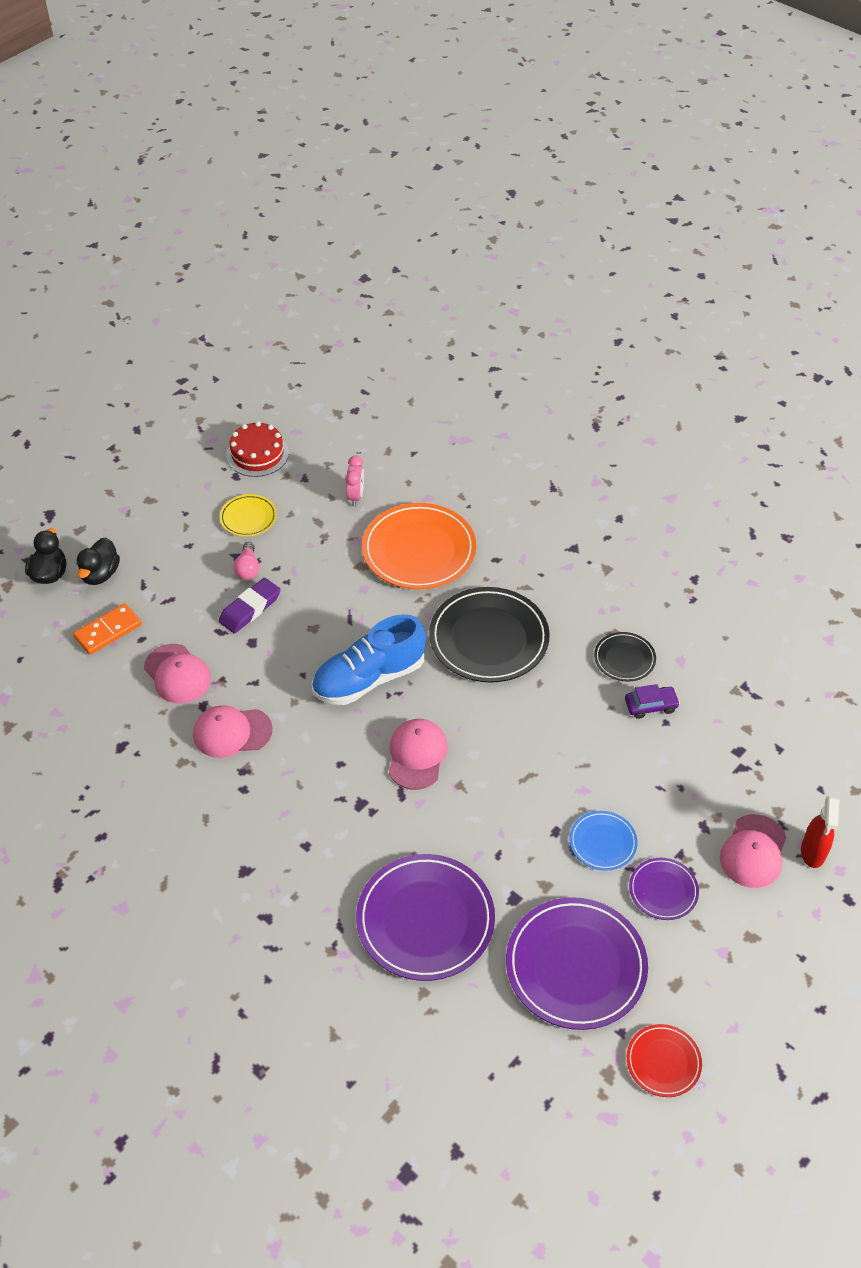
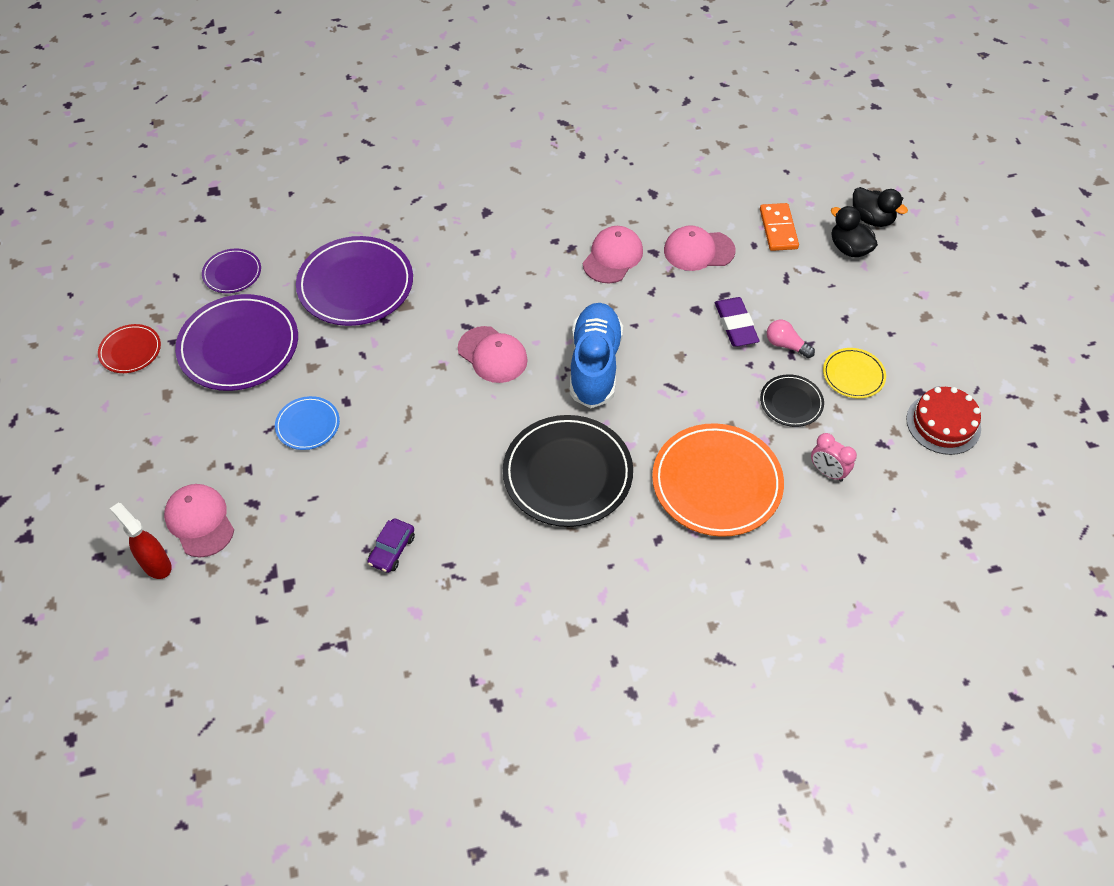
camera: 125 degrees right, 5 degrees up
(624, 659) = (457, 566): black plate -> black plate (791, 402)
(663, 890) = (234, 436): purple plate -> purple plate (232, 273)

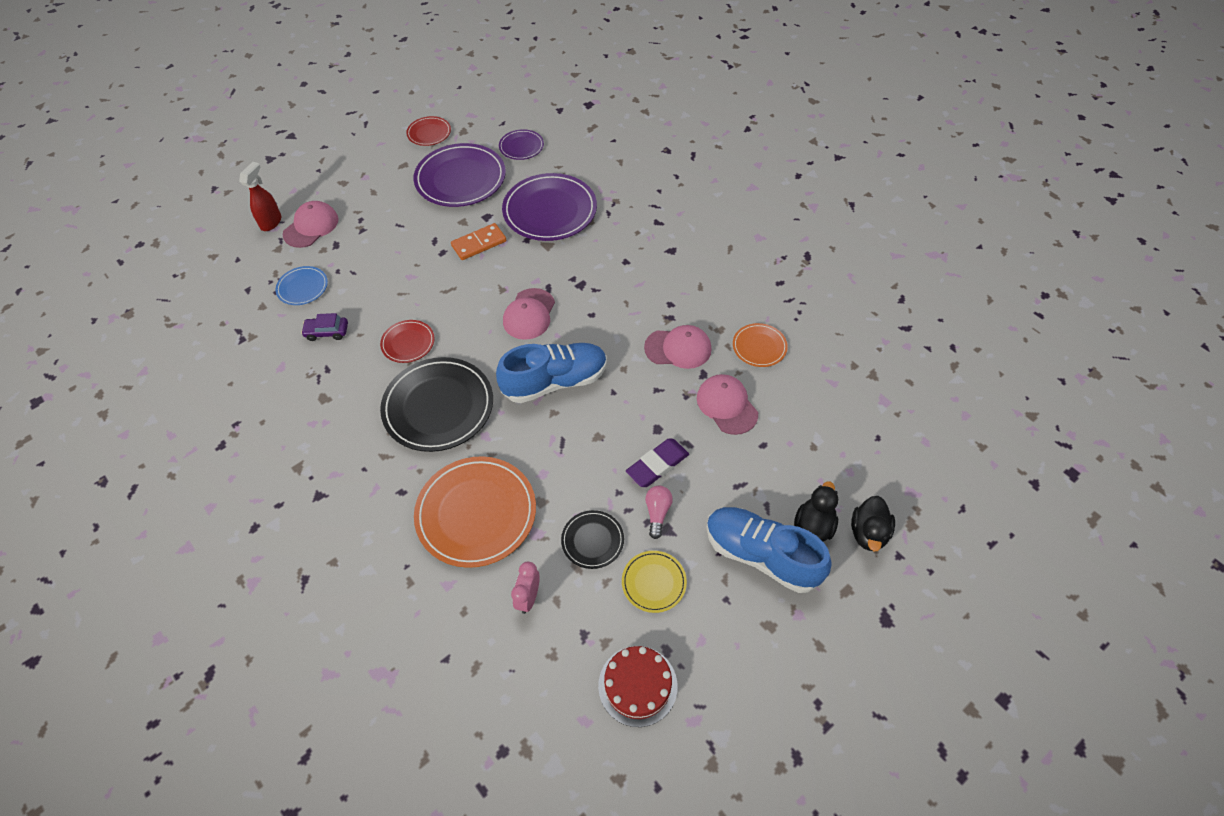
camera: 65 degrees right, 0 degrees up
(308, 425) = (412, 242): blue plate -> blue plate (302, 287)
(461, 475) = (408, 343): none -> red plate
(647, 201) = (759, 347): none -> orange plate
(778, 229) = (797, 457): orange domino -> orange domino (479, 243)
(861, 293) = (761, 555): none -> blue shoe

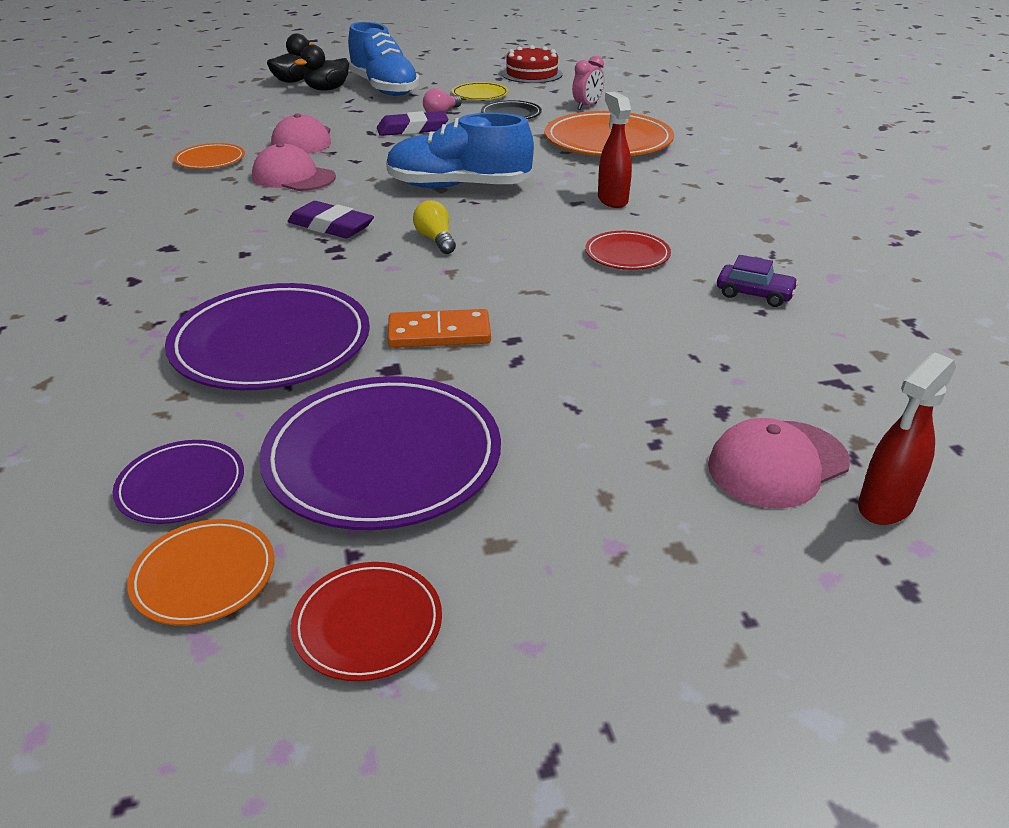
camera: 155 degrees left, 20 degrees down
(302, 287) = (798, 360): blue plate -> none
(438, 407) = (612, 200): black plate -> red spray bottle
(486, 128) = (204, 575): none -> orange plate
(529, 314) = (436, 240): pink cap -> yellow light bulb
(601, 303) = (331, 226): none -> purple eraser

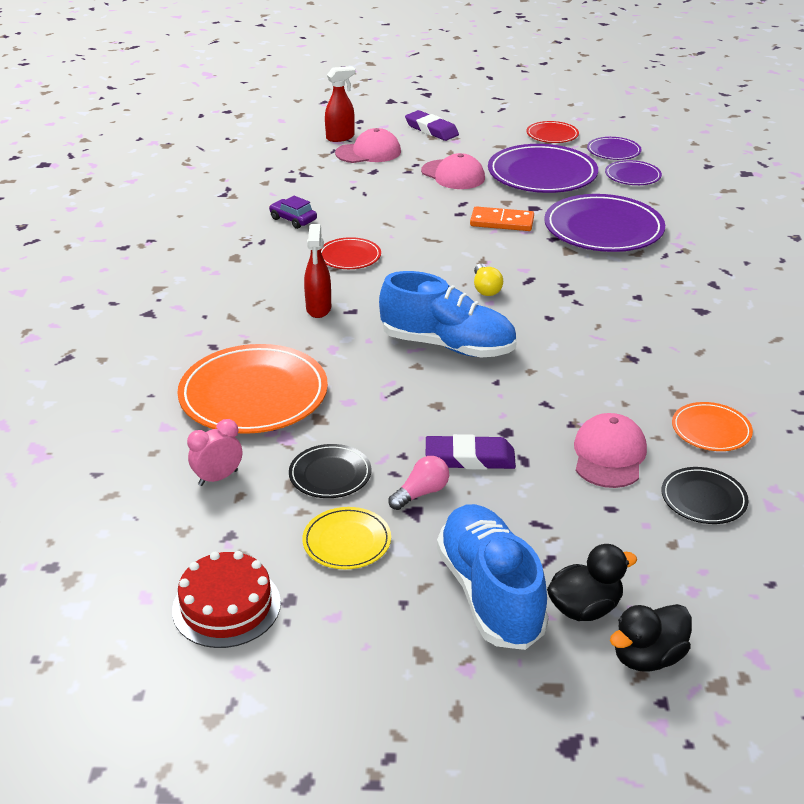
camera: 165 degrees left, 0 degrees up
(204, 575) = (613, 151): orange plate -> purple plate
(235, 129) = (703, 499): none -> black plate
(293, 177) = (611, 385): pink cap -> pink cap (453, 175)
(331, 226) = (570, 314): purple eraser -> purple eraser (431, 130)

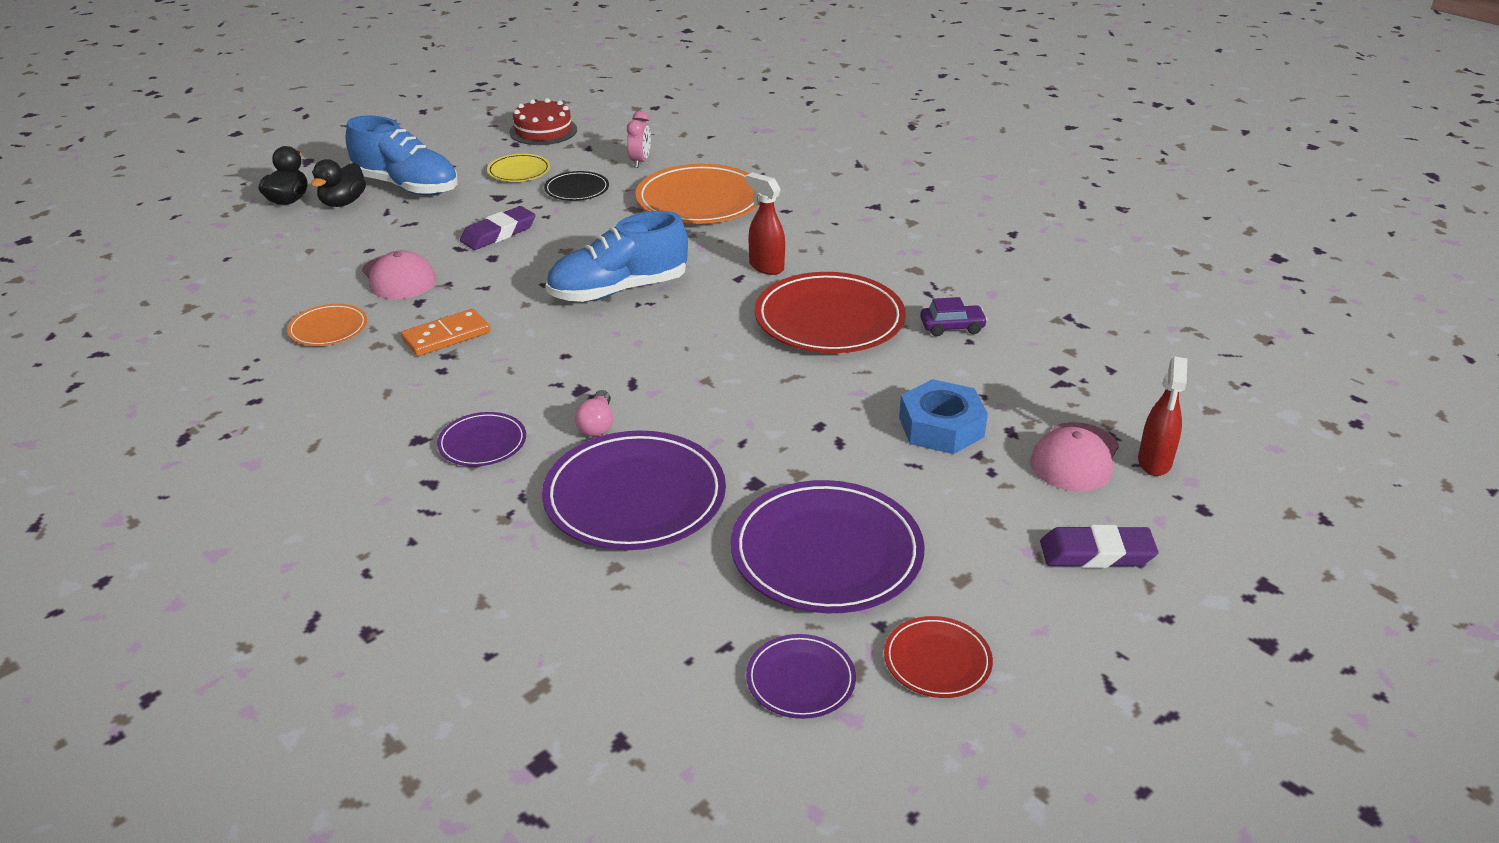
camera: 135 degrees right, 0 degrees up
(349, 257) = (829, 319): red plate -> red plate, size x1.97
(401, 186) = (941, 427): none -> blue nut
(421, 493) = (506, 205): pink light bulb -> pink light bulb (597, 425)
(453, 175) = (922, 481): pink cap -> none
(485, 289) = (660, 353): yellow light bulb -> none
(502, 222) = (758, 440): orange domino -> orange domino (446, 336)
(632, 176) = (707, 631): purple plate -> purple plate (482, 443)
(703, 499) = (303, 282): black plate -> none

